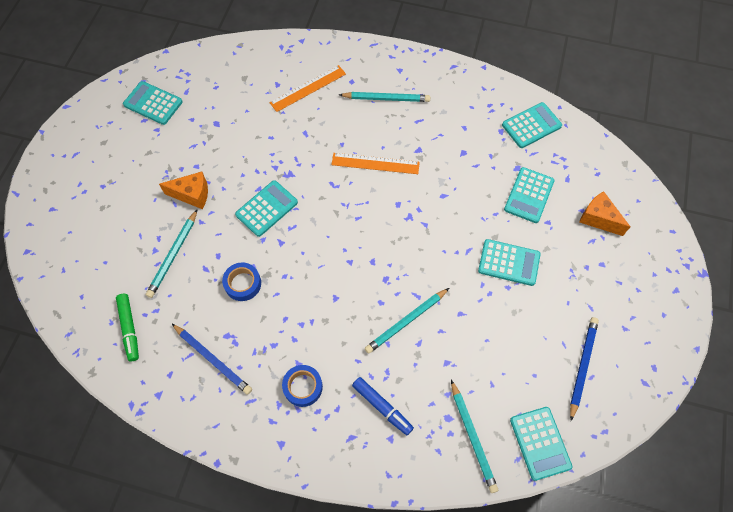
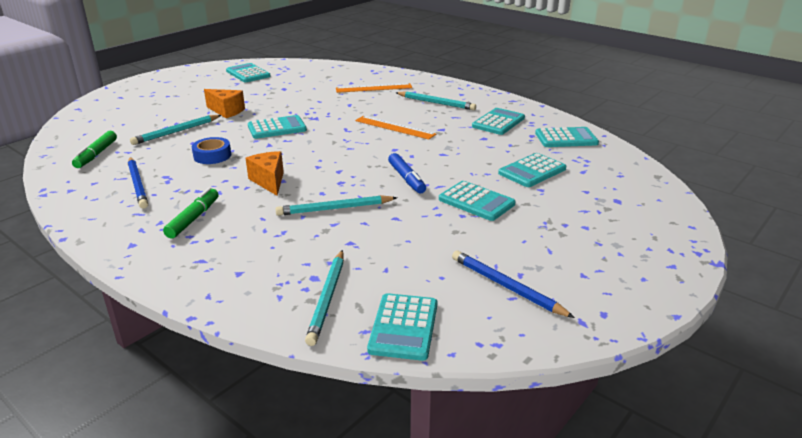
camera: 25 degrees right, 35 degrees down
(303, 387) = (193, 218): blue tape -> green marker
(382, 407) = (253, 251): blue marker -> blue marker (406, 179)
(461, 117) = (498, 122): none -> turquoise calculator
(582, 366) = (506, 286): blue pencil -> blue pencil turned 90 degrees counterclockwise
(598, 219) = (601, 199): orange cheese -> orange cheese (269, 181)

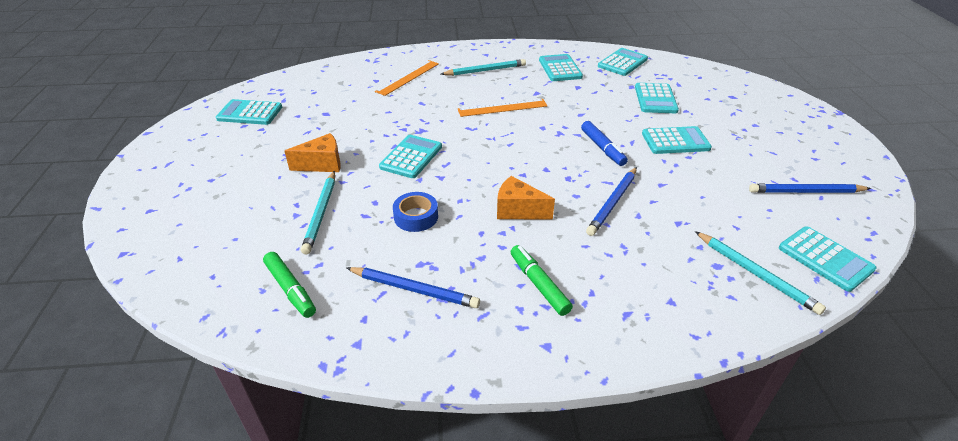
camera: 45 degrees left, 10 degrees up
(334, 209) = (613, 203): turquoise pencil -> blue pencil
(406, 179) = (602, 148): blue marker -> blue marker turned 45 degrees clockwise

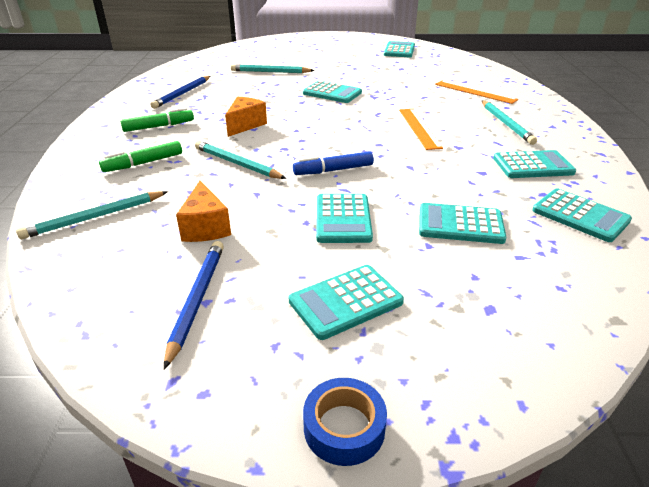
camera: 95 degrees right, 5 degrees down
(290, 289) = (204, 69): green marker -> green marker (143, 163)
(322, 164) = (327, 70): orange cheese -> orange cheese (205, 227)
(416, 217) = (254, 94): blue tape -> blue tape (344, 427)
(613, 203) = (237, 163): blue pencil -> turquoise pencil
(825, 259) = (77, 269): turquoise calculator -> turquoise calculator (345, 302)

